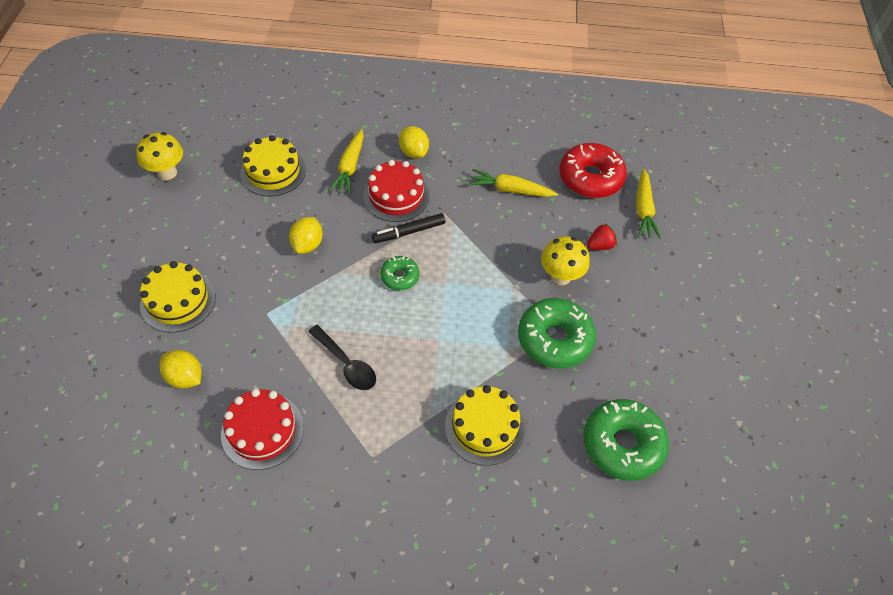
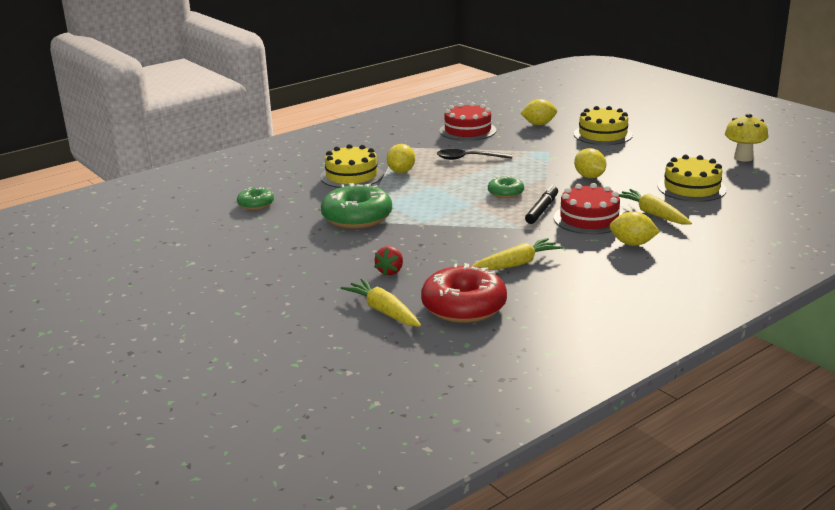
camera: 140 degrees right, 30 degrees down
(433, 393) = (401, 171): none -> yellow lemon
(560, 276) = (396, 243): yellow mushroom -> none
(622, 444) = (256, 204): green donut -> green donut, size x0.53

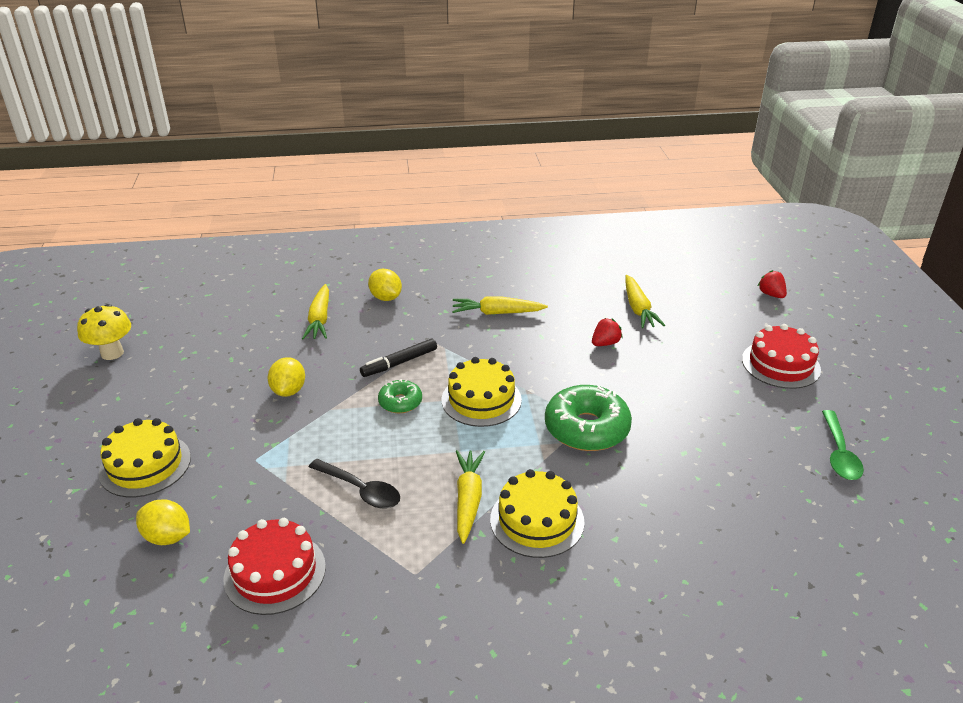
camera: 150 degrees left, 10 degrees up
(152, 257) = (839, 453): none -> green spoon
(237, 378) = (771, 294): none -> red strawberry
(256, 204) = (694, 508): green donut -> none
(401, 171) = (468, 500): yellow lemon -> yellow carrot
(464, 306) = (576, 292): red donut -> none
(589, 219) = (377, 335): red cake -> red cake (780, 364)
(691, 188) = (235, 335): yellow cake -> yellow cake (481, 399)

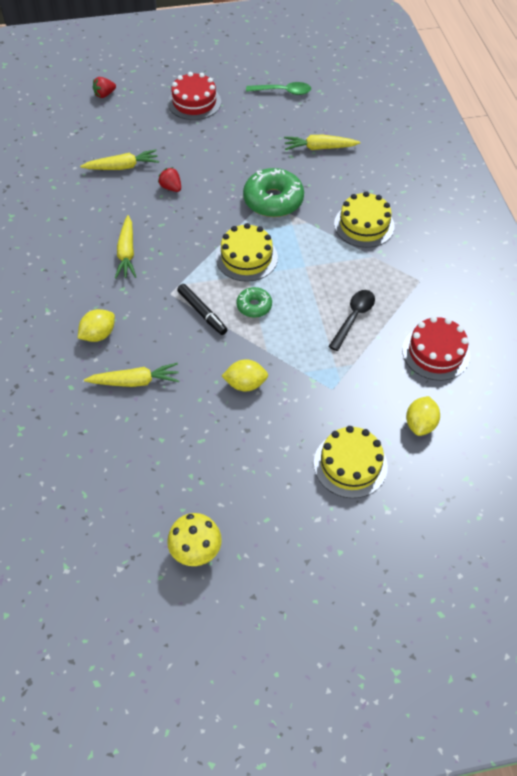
camera: 95 degrees left, 20 degrees up
(468, 500) = (352, 259): yellow carrot -> yellow carrot (319, 148)

